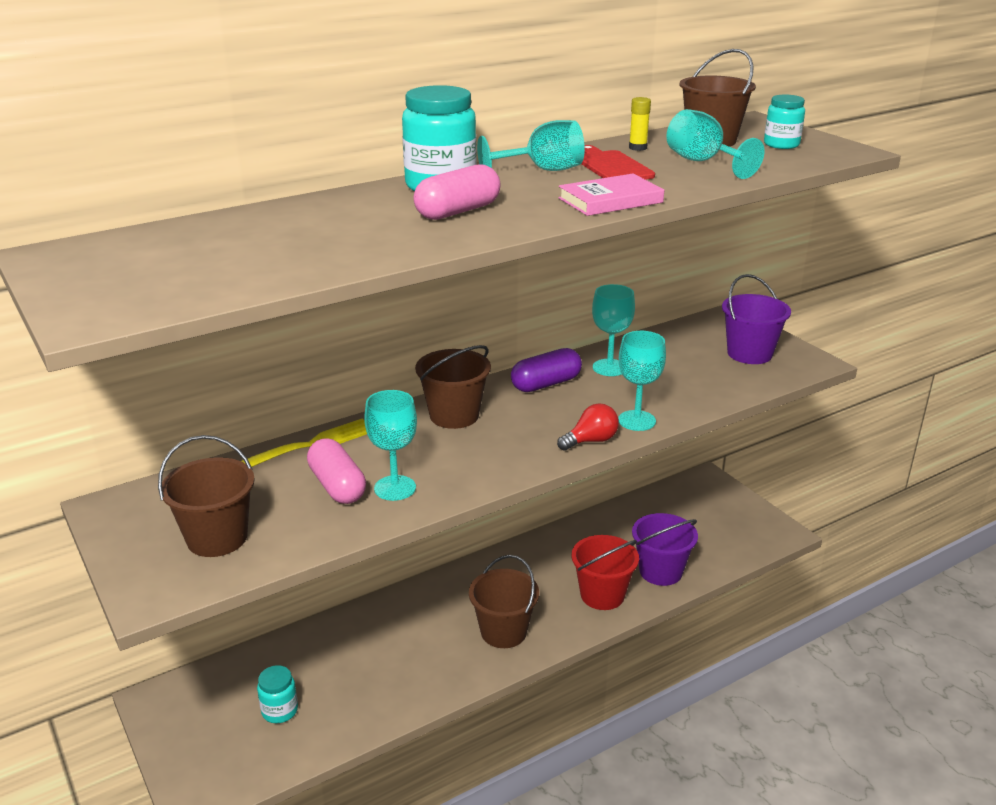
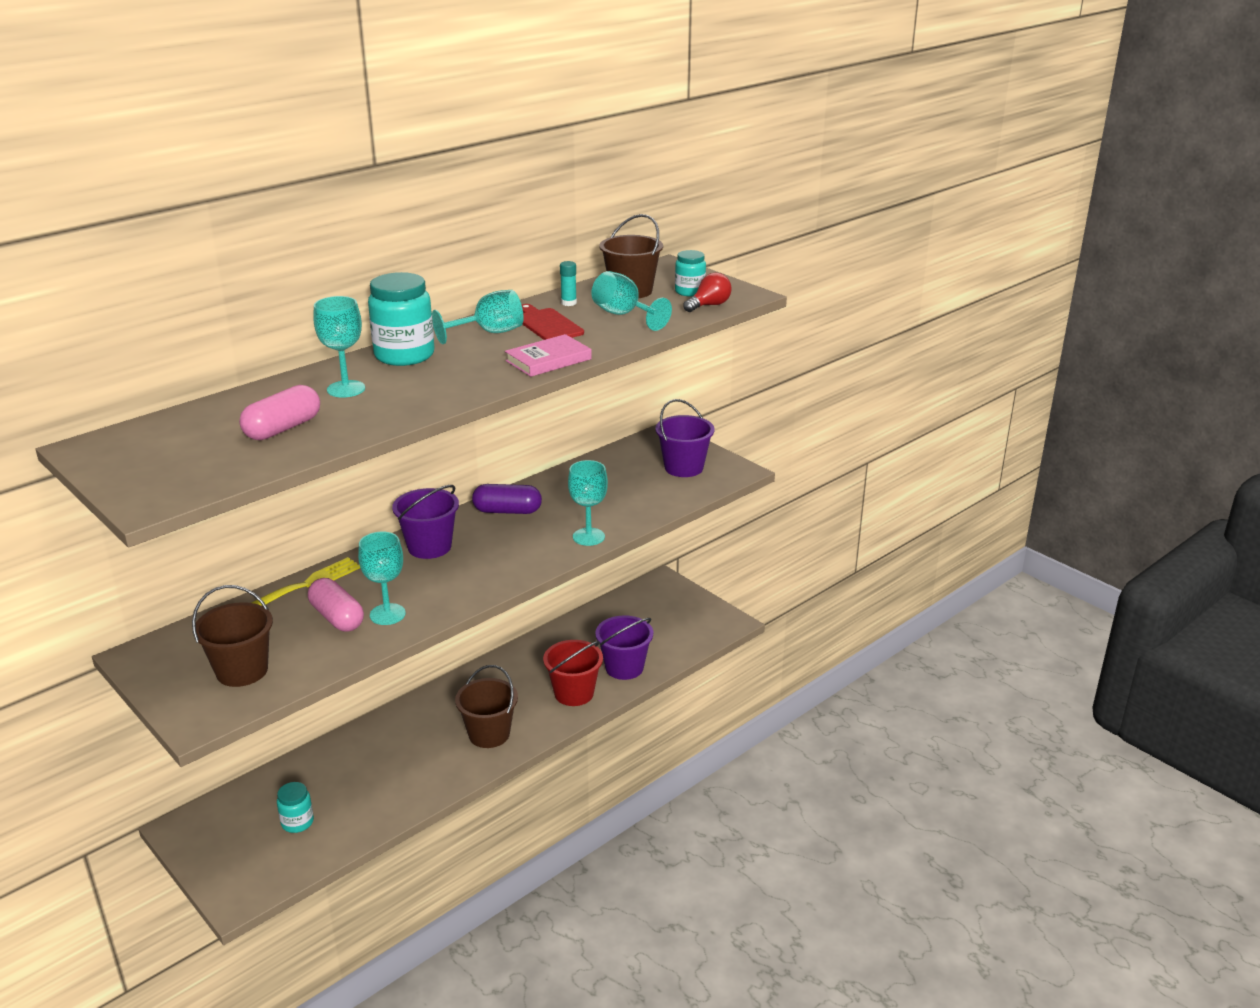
camera: 10 degrees left, 0 degrees up
(454, 415) = (429, 547): brown bucket -> purple bucket
(458, 211) = (423, 380): pink capsule -> pink capsule (283, 428)
(546, 384) = (507, 511): purple capsule -> purple capsule turned 45 degrees clockwise
(591, 441) = (551, 558): red light bulb -> red light bulb (709, 305)
(609, 368) = (562, 491): turquoise goblet -> turquoise goblet (346, 389)
(638, 148) = (568, 303): yellow glue stick -> turquoise glue stick

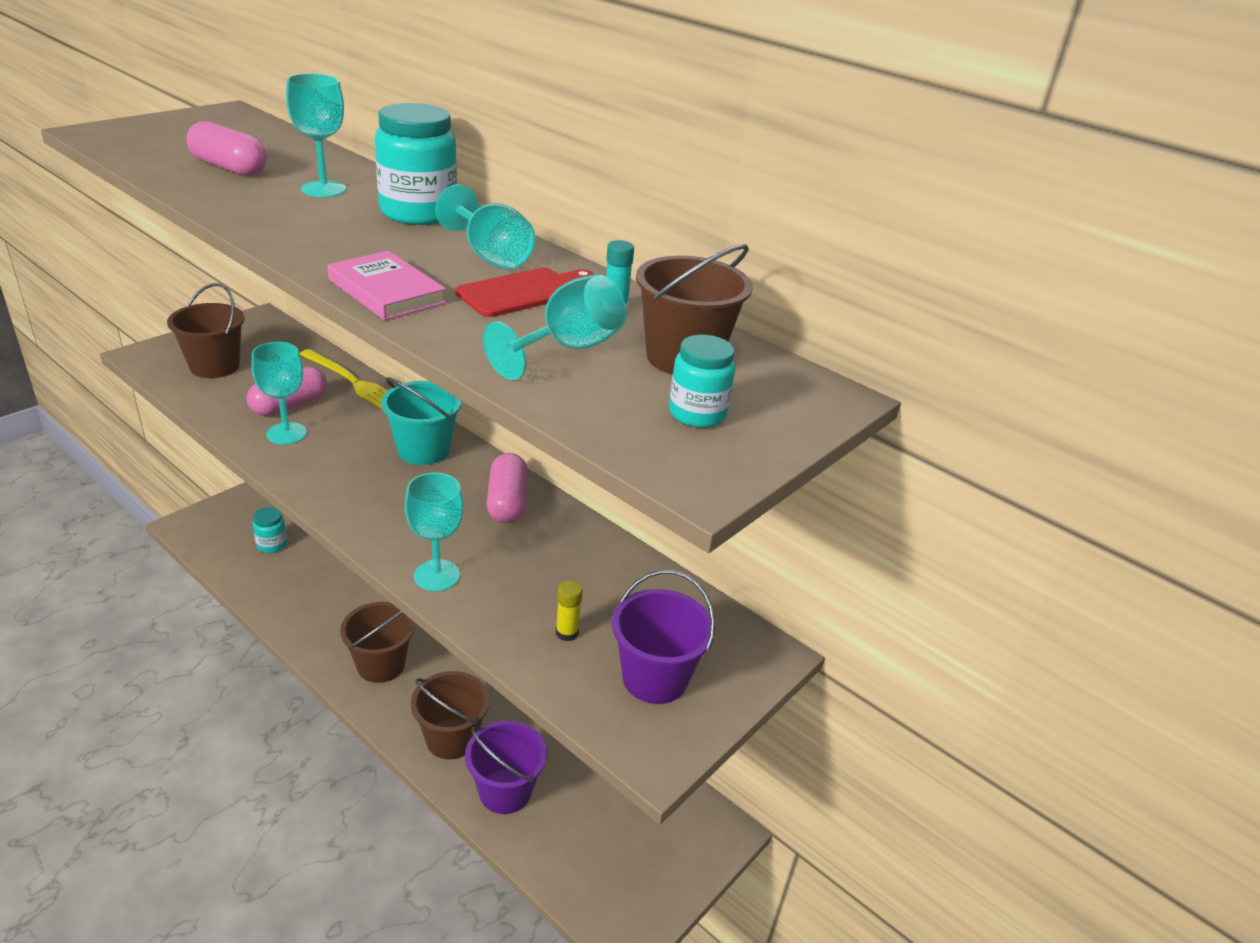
camera: 80 degrees right, 5 degrees up
(429, 547) = (423, 450): purple bucket -> turquoise bucket
(507, 511) = (507, 502): purple capsule -> pink capsule
(574, 693) = (451, 738): red bucket -> brown bucket
(646, 492) = (567, 633): none -> yellow glue stick
(709, 305) = (629, 432): red light bulb -> none

